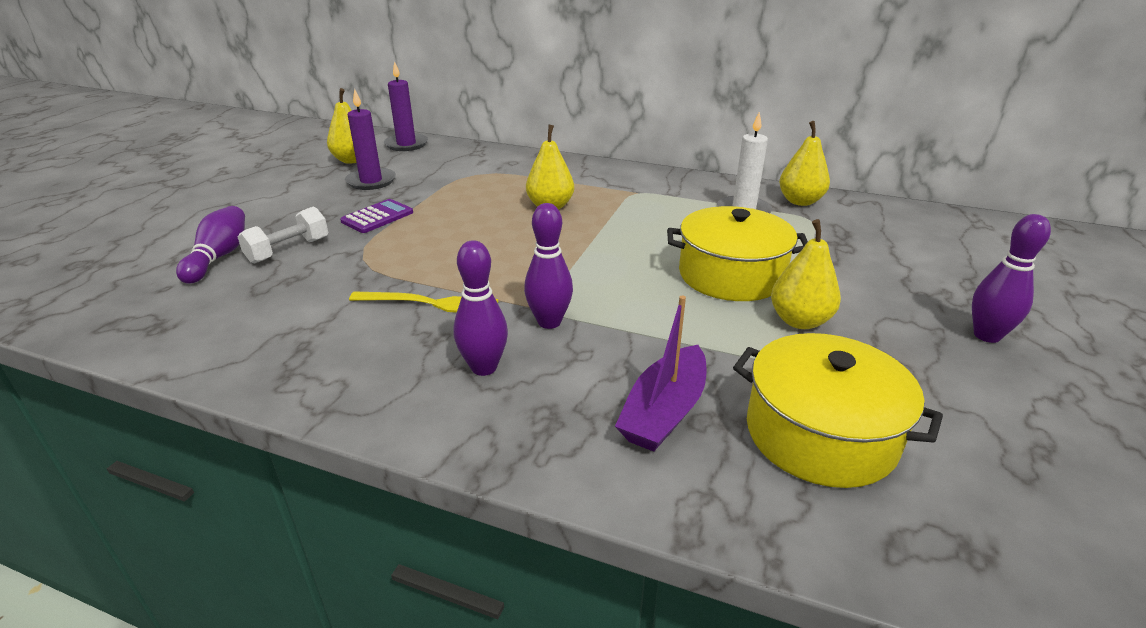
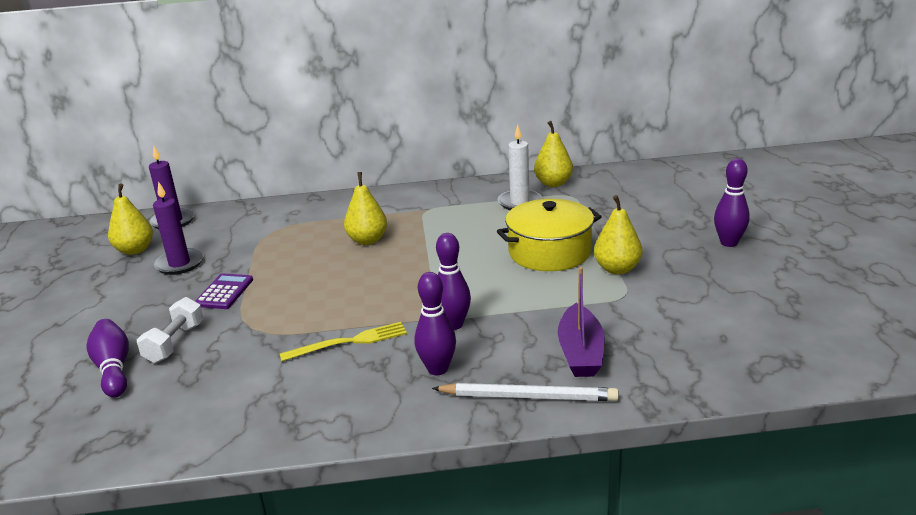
camera: 25 degrees left, 5 degrees down
(550, 444) = (528, 396): none -> white pencil
(820, 434) = (678, 332): yellow pot -> none

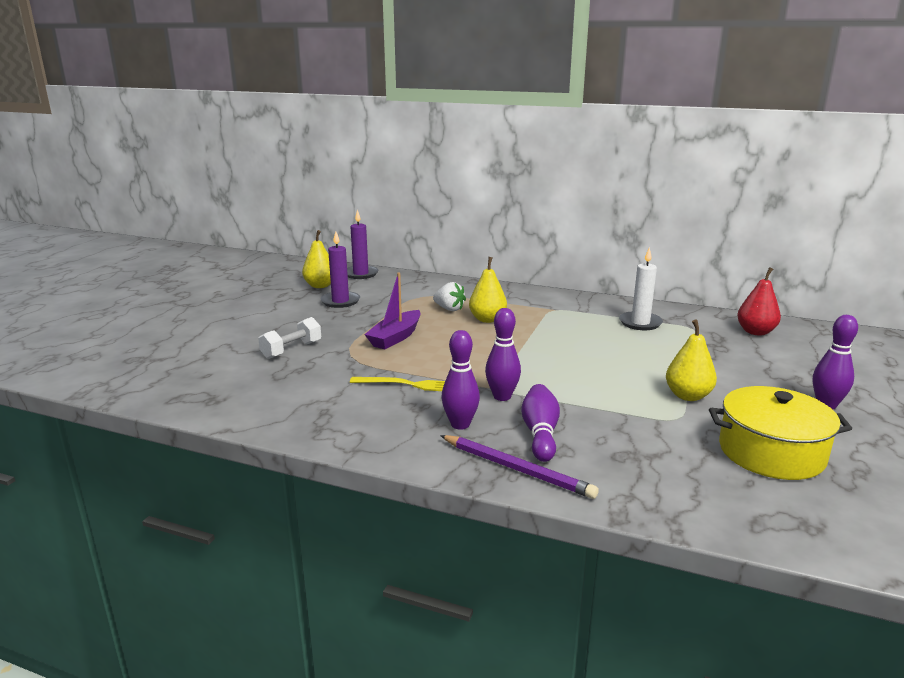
camera: 25 degrees right, 5 degrees down
(114, 369) = (240, 354): purple bowling pin -> purple bowling pin (540, 434)
(224, 292) = (353, 327): purple calculator -> none
(316, 239) = (449, 309): none -> white strawberry
(528, 396) = (517, 469): white pencil -> purple pencil
(549, 252) = (634, 366): yellow pot -> yellow pot (771, 452)
(553, 183) = (684, 316): yellow pear -> none
(580, 352) = (594, 450): purple boat -> purple boat (395, 337)
(625, 184) = (755, 332): none -> red pear

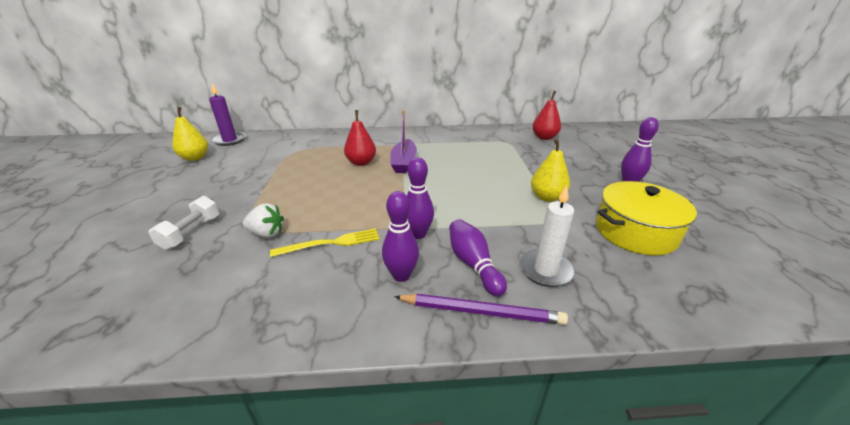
camera: 25 degrees left, 10 degrees up
(340, 301) = (222, 170): purple candle -> none
(395, 337) = (292, 196): purple boat -> purple boat (404, 162)
(449, 309) = (325, 159): white strawberry -> white strawberry (267, 233)
(487, 319) = (361, 162): yellow pear -> red pear
(640, 323) = (471, 144): white candle -> white candle (545, 270)

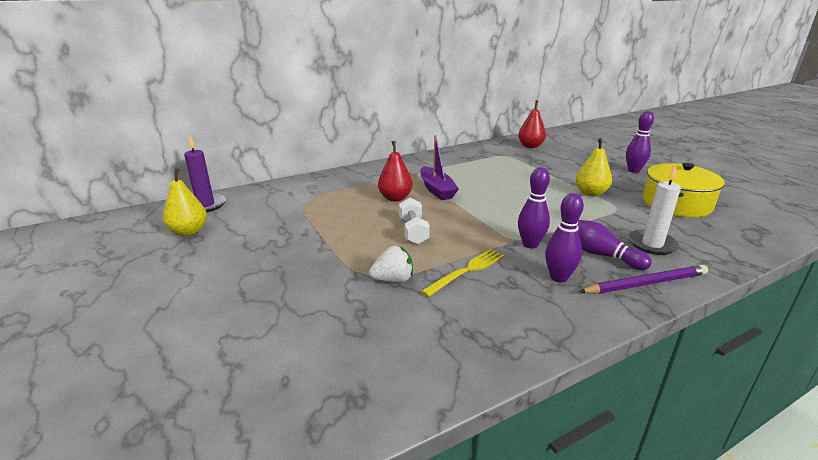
camera: 25 degrees left, 5 degrees down
(191, 233) = (309, 301): white dumbbell -> white dumbbell (413, 231)

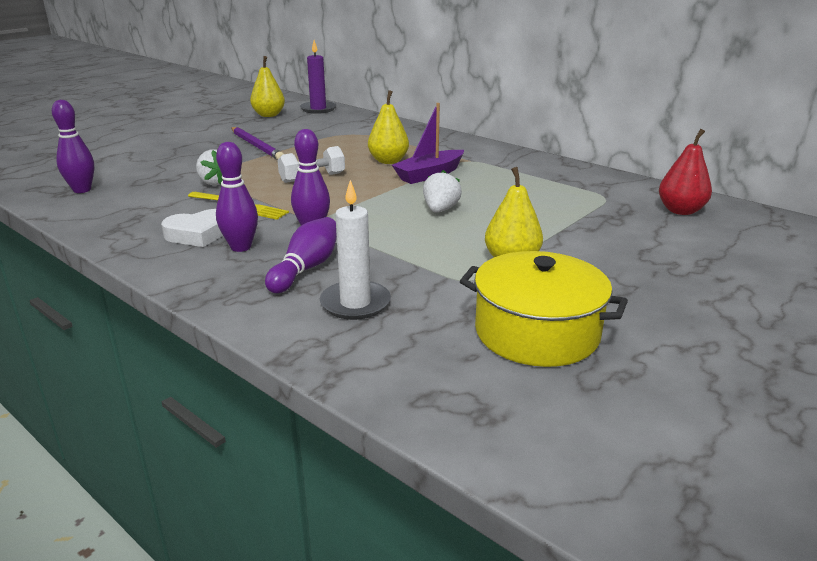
camera: 70 degrees right, 0 degrees up
(395, 198) = (388, 161): red pear -> yellow pear
(507, 197) = (440, 210): none -> white strawberry
(526, 296) = (198, 234): none -> white heart
(633, 170) = (673, 297): purple bowling pin -> purple bowling pin (82, 190)
(645, 283) = (242, 295): purple pencil -> purple pencil (256, 146)

